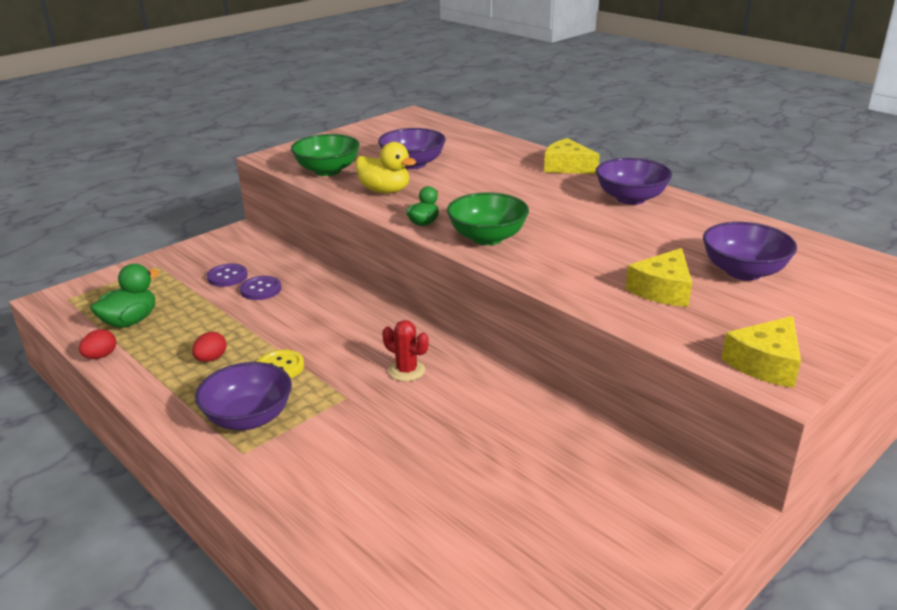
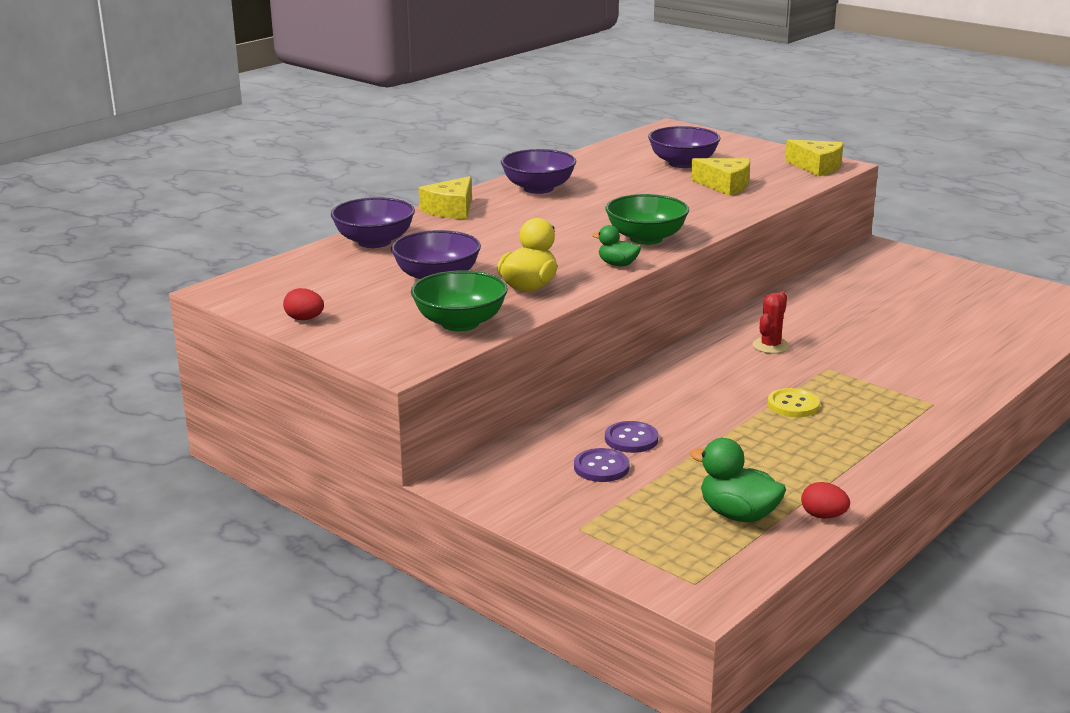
camera: 95 degrees left, 5 degrees down
(211, 359) = (796, 444): red egg -> red egg (304, 319)
(248, 418) = (884, 408): purple bowl -> purple bowl (374, 242)

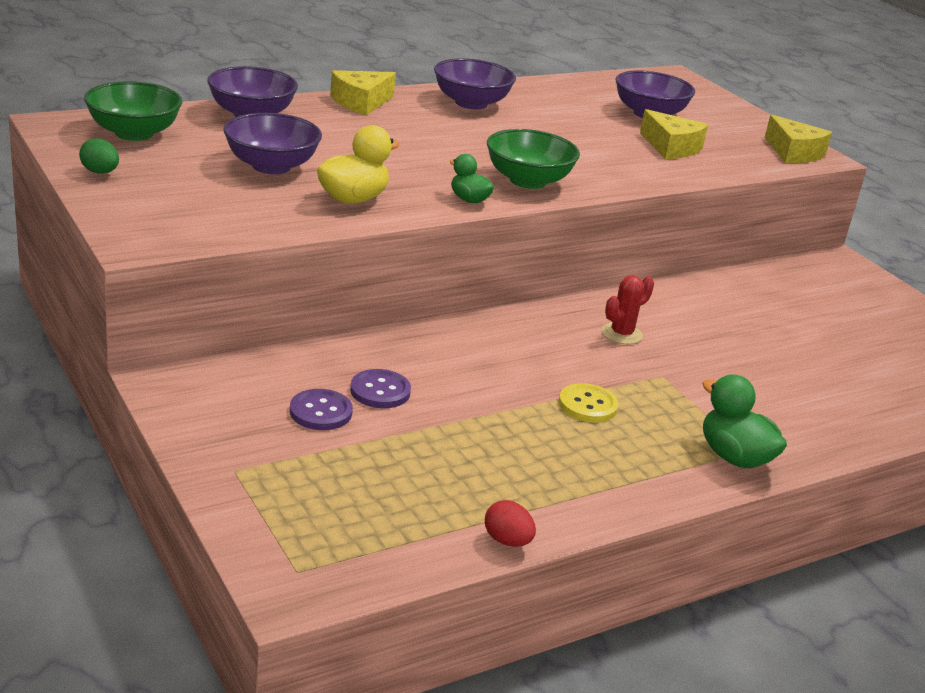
camera: 15 degrees right, 5 degrees up
(304, 319) = (100, 172): red egg -> green egg
(460, 323) = (243, 217): green bowl -> green bowl (134, 133)
(738, 515) = (415, 509): green duck -> green duck (734, 457)

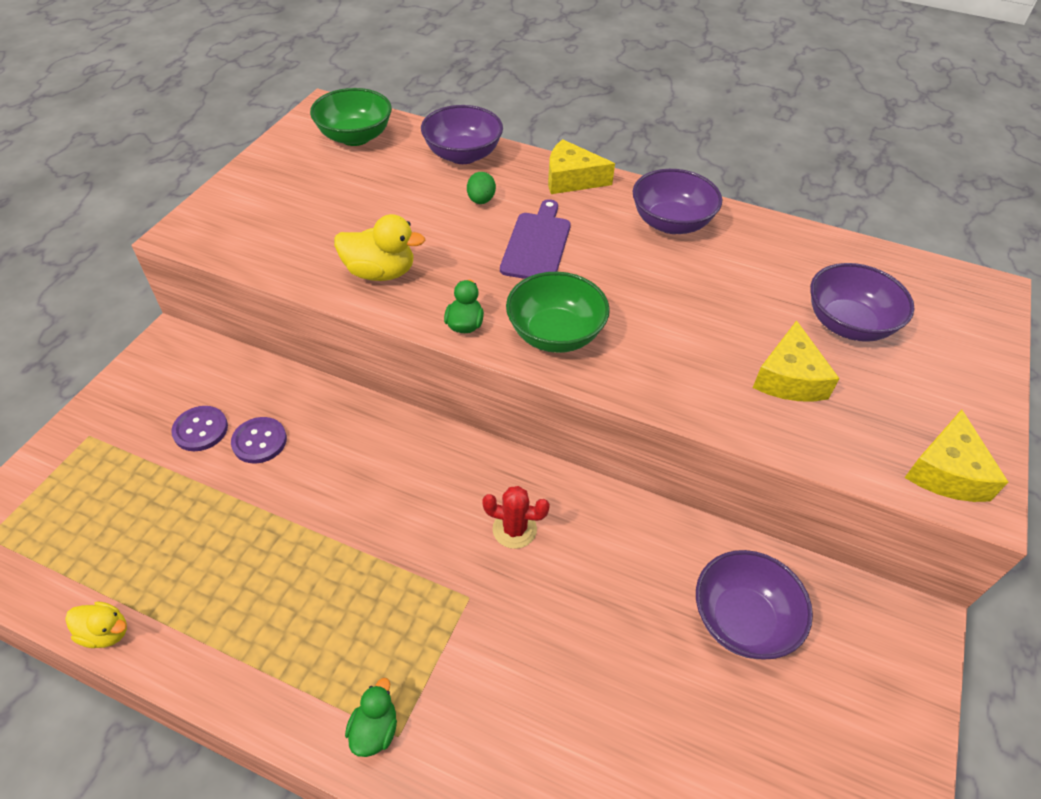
camera: 55 degrees right, 20 degrees up
(100, 172) = (274, 161): green egg -> green egg (481, 200)
(271, 166) = (385, 210): purple bowl -> purple bowl (742, 620)
(418, 143) = (537, 244): none -> purple cutting board
(507, 541) = (106, 632): red egg -> yellow duck
(587, 405) = (362, 572): yellow button -> none
(734, 457) = (375, 730): green duck -> green duck, size x0.62

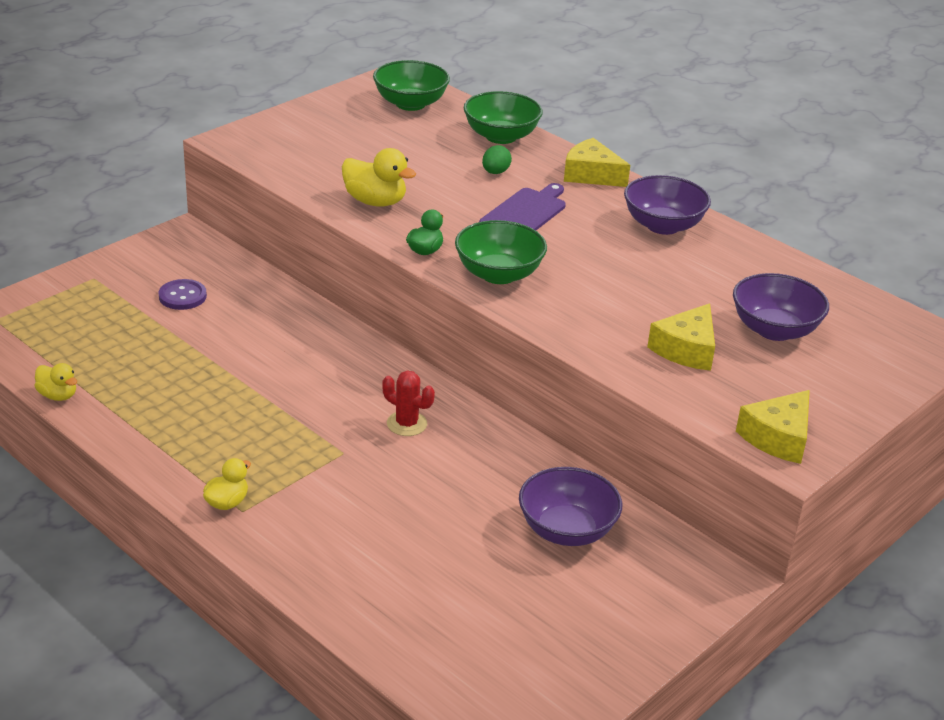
camera: 20 degrees right, 15 degrees down
(259, 441) = (226, 315): purple button -> none
(375, 730) = (227, 502): green duck -> yellow duck
(463, 155) = (501, 136): purple bowl -> green bowl

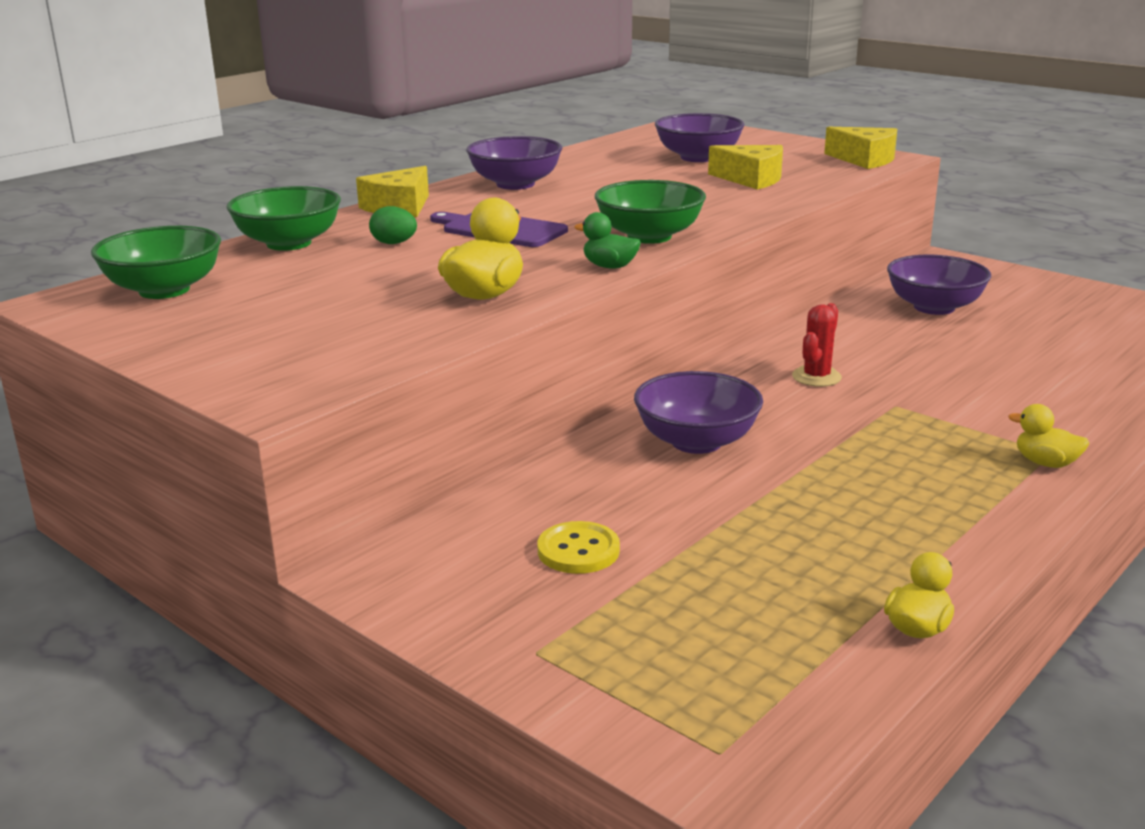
camera: 90 degrees left, 10 degrees down
(182, 296) = (578, 550): purple button -> yellow button
(306, 352) = (696, 442): none -> purple bowl

